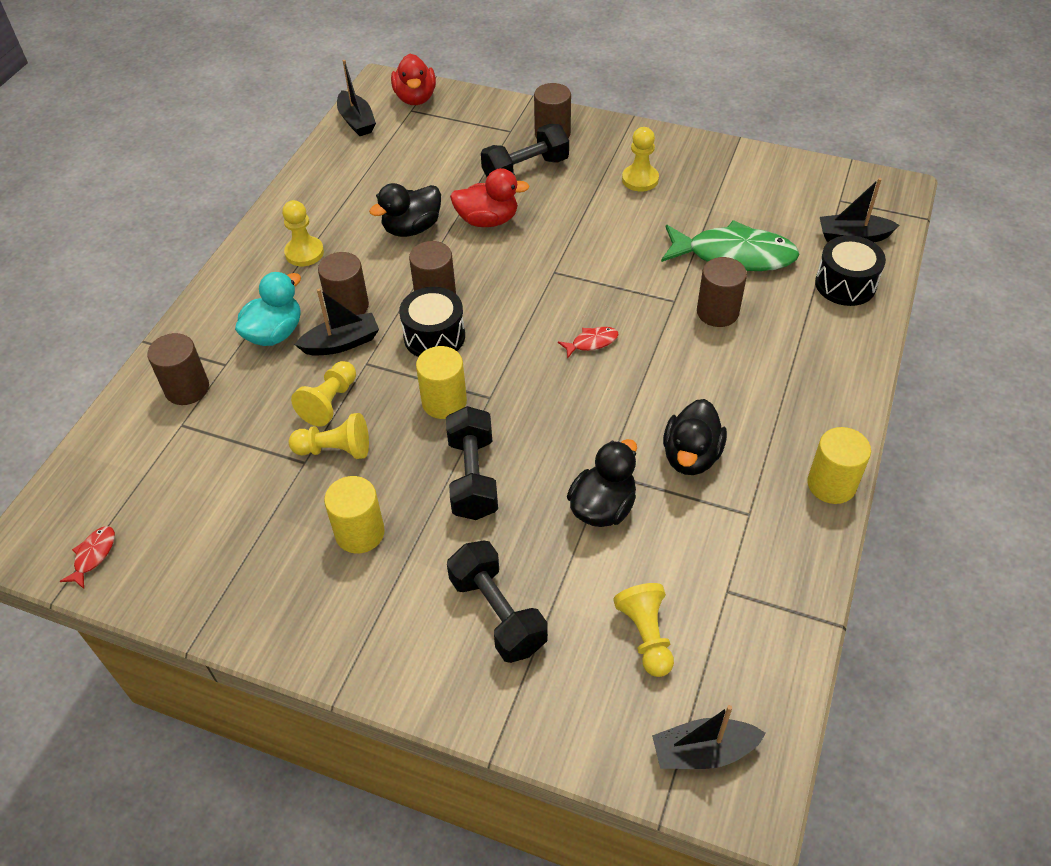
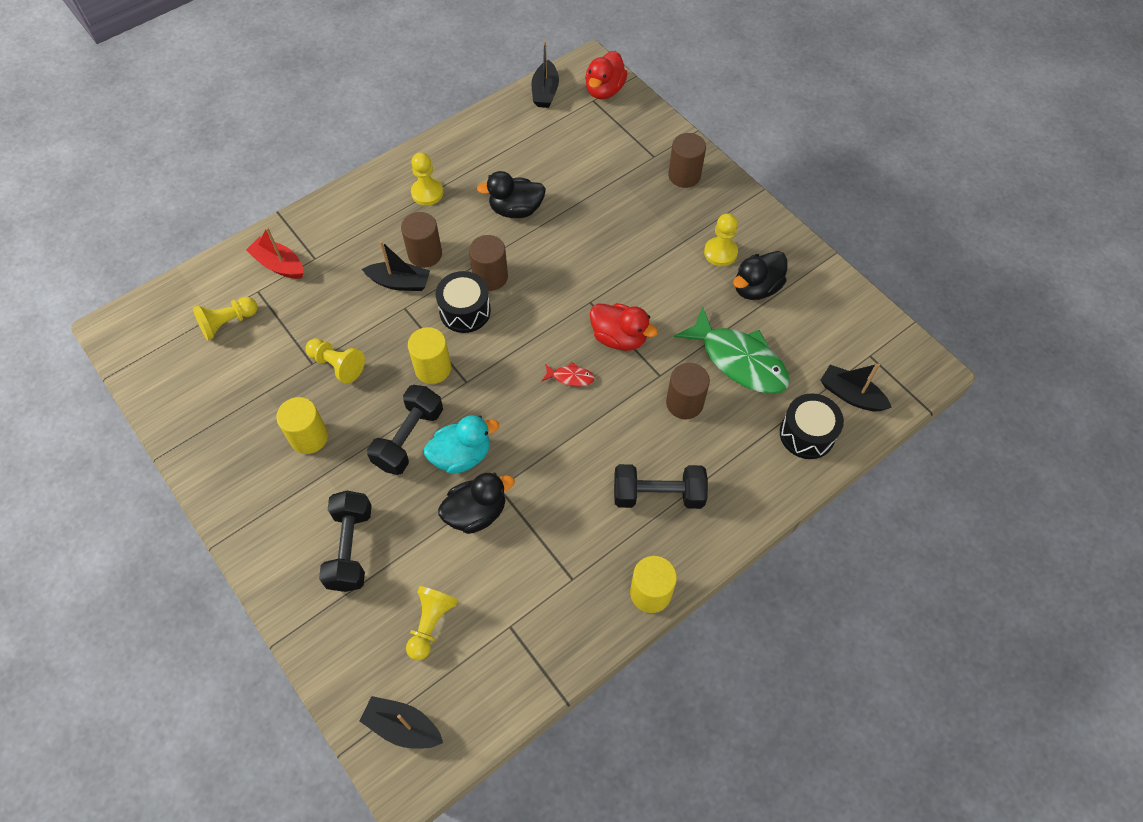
camera: 30 degrees right, 10 degrees up
(93, 555) = (147, 359): red fish -> none
(187, 389) = (279, 265): brown cylinder -> red boat
(275, 333) = (362, 250): turquoise duck -> turquoise duck (462, 455)
(330, 402) = (359, 326): yellow pawn -> yellow pawn (228, 323)
(488, 220) = (575, 231): red duck -> red duck (619, 338)
(525, 170) = (638, 199): black dumbbell -> black dumbbell (658, 494)
(691, 456) = (568, 510): black duck -> black duck (756, 288)

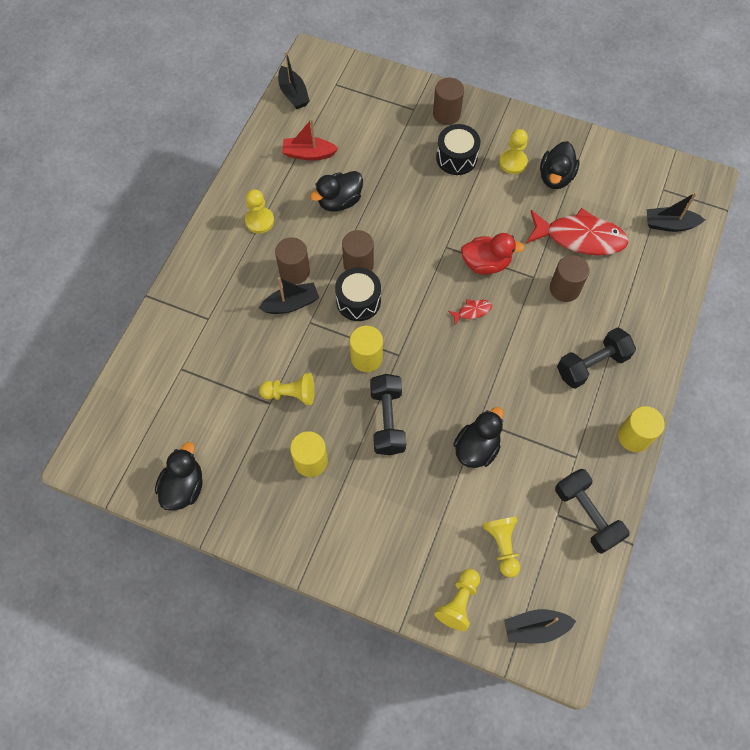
camera: 30 degrees left, 5 degrees up
(180, 398) = (184, 487): none -> black duck
(228, 323) = (176, 407): yellow pawn -> yellow pawn (459, 602)
(279, 265) = (182, 338): red boat -> red boat (308, 154)
(350, 548) = (405, 525): black dumbbell -> black dumbbell (587, 515)
(462, 455) = (436, 412): turquoise duck -> none
(604, 90) = (339, 72): red duck -> none
(739, 360) = (580, 237): green fish -> red fish
(807, 434) = (659, 268): black drum -> black drum (456, 158)

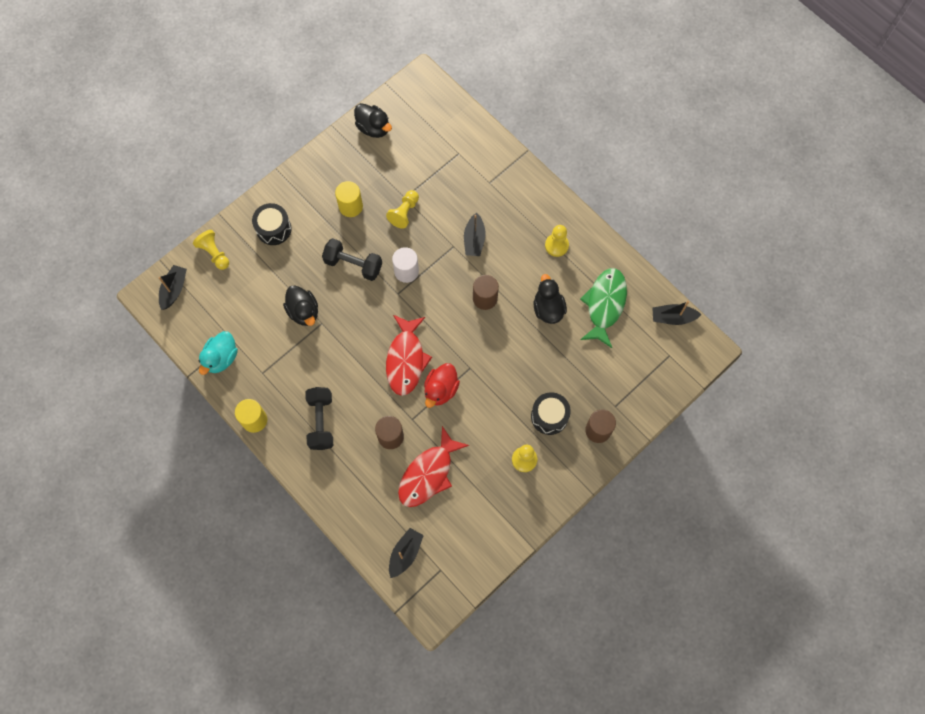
camera: 115 degrees right, 5 degrees up
(294, 271) = (500, 252): brown cylinder -> none
(308, 154) = (604, 305): red boat -> green fish
(358, 301) = (454, 285): black drum -> black drum (274, 229)
(366, 358) = (406, 271): yellow cylinder -> white cylinder
(472, 311) = (406, 360): red fish -> red fish, size x2.36
(502, 545) = (232, 295): yellow pawn -> none
(555, 177) = (493, 486): black duck -> none
(587, 515) = (221, 358): black dumbbell -> turquoise duck

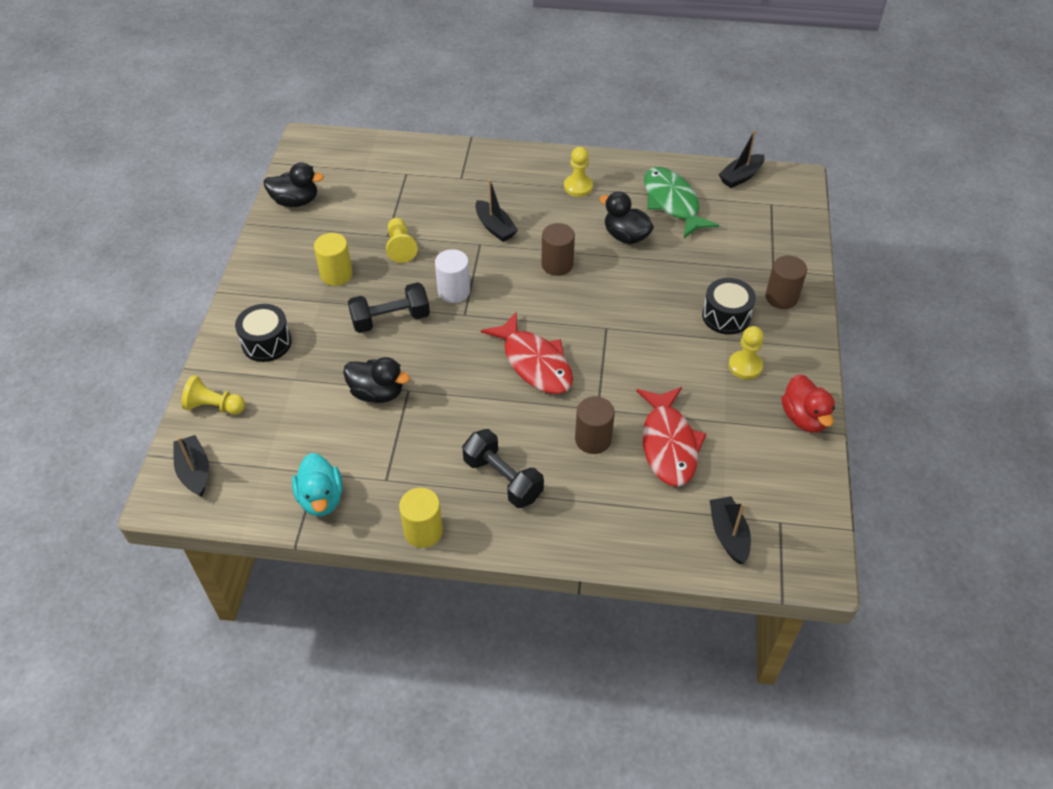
camera: 40 degrees left, 20 degrees down
(441, 390) = (598, 364): red duck -> red duck (804, 418)

